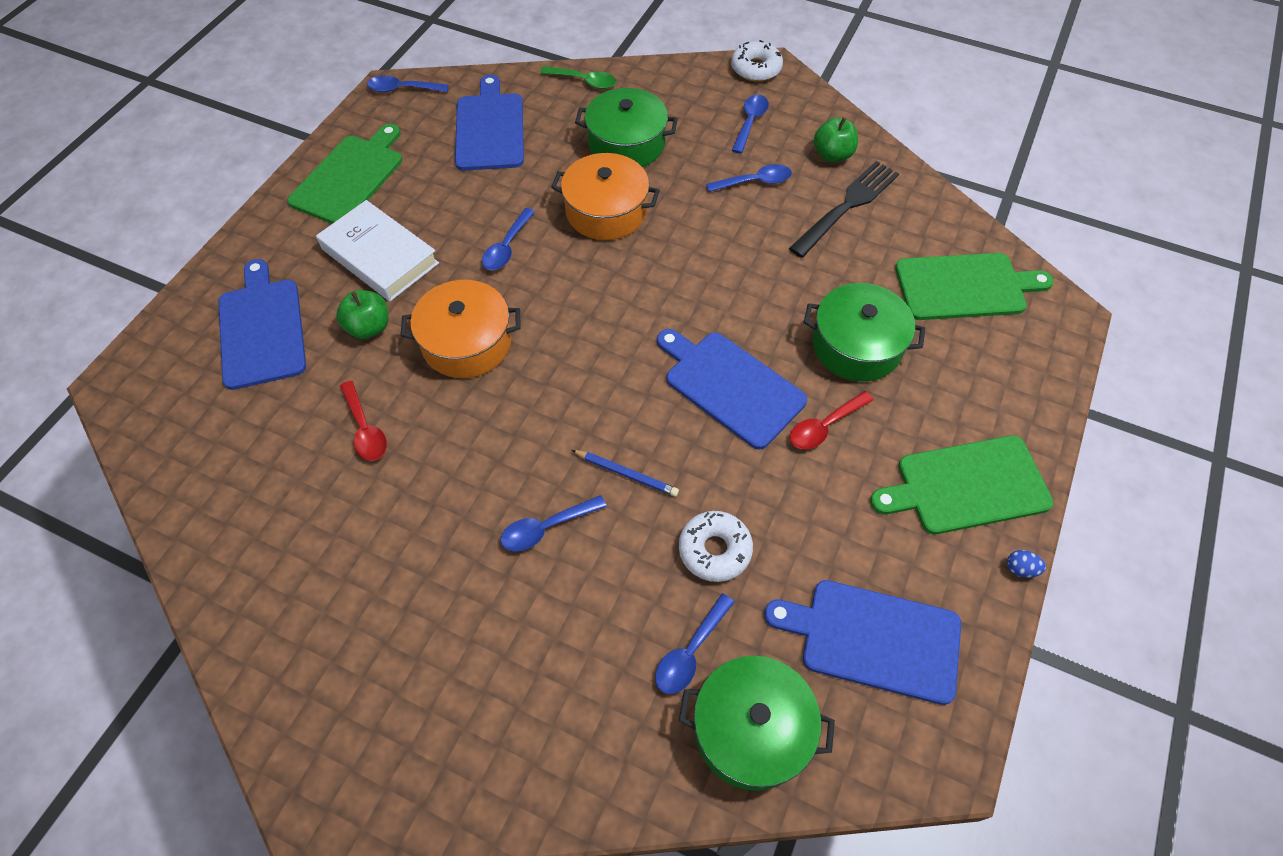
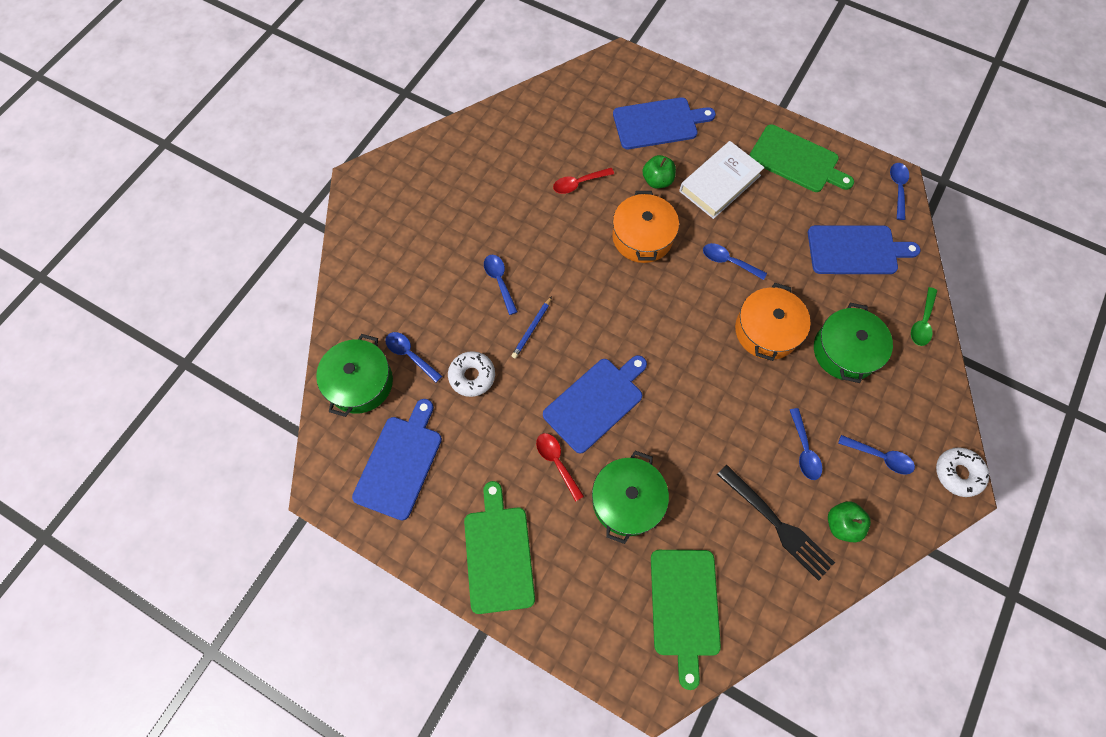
camera: 95 degrees right, 10 degrees up
(1020, 569) = (431, 574): blue egg -> none

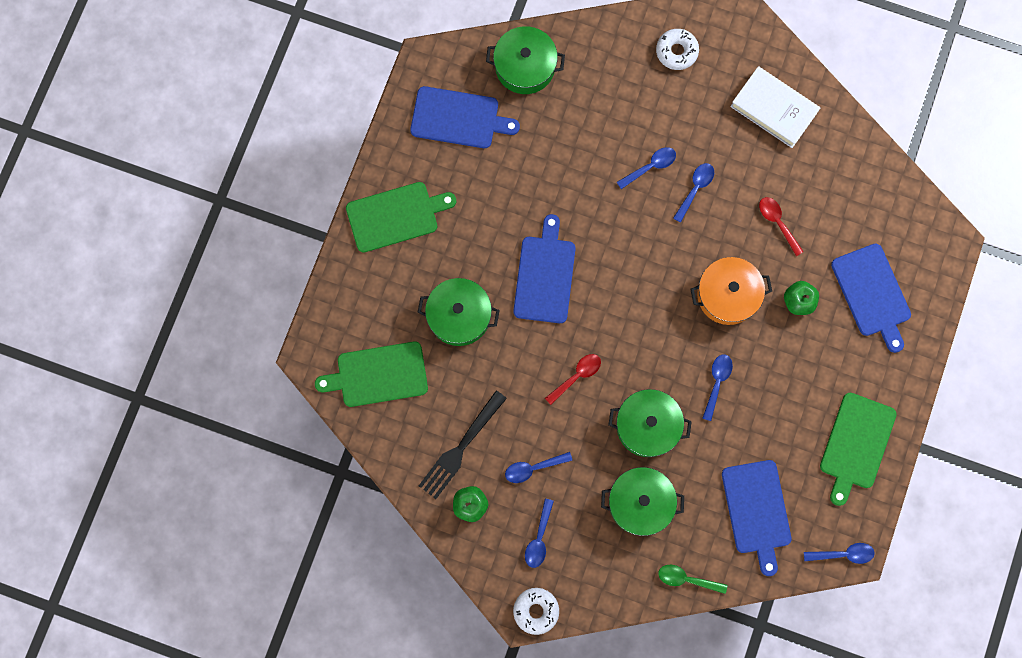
camera: 80 degrees right, 10 degrees up
(410, 355) = (559, 103): blue spoon -> blue spoon (695, 189)
(472, 376) = (549, 161): white donut -> white donut (676, 51)
(532, 329) = (606, 206): blue pencil -> none
(557, 462) = (482, 250): red spoon -> red spoon (576, 376)
(596, 402) = (545, 275): blue cutting board -> blue cutting board turned 120 degrees counterclockwise
(720, 183) = (809, 366): white book -> white book (773, 109)
(766, 330) = (647, 425): orange pot -> green pot

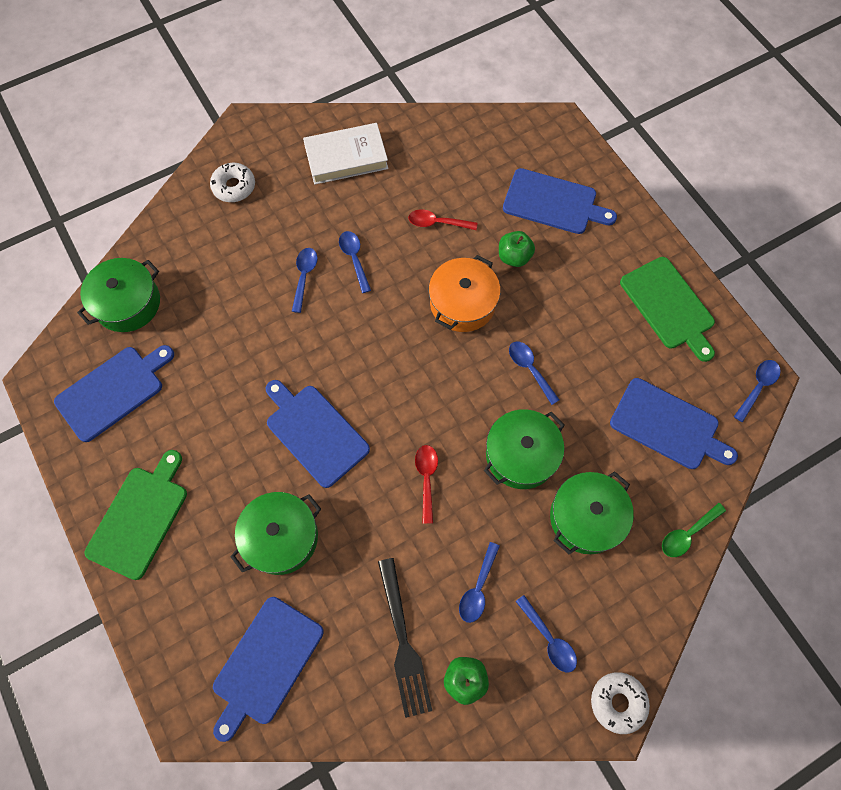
camera: 50 degrees left, 10 degrees down
(378, 375) = (266, 664): green cutting board -> blue cutting board

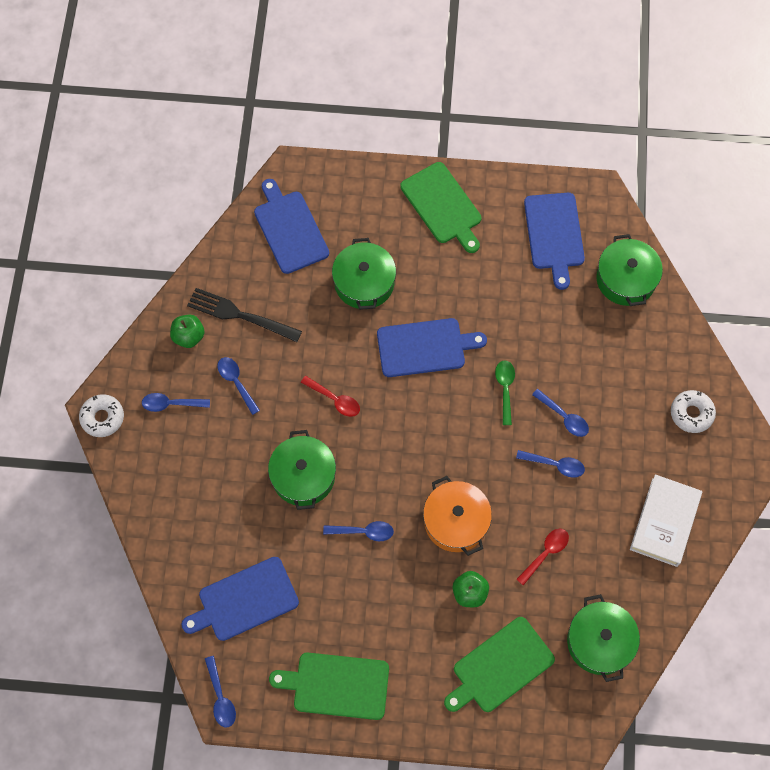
camera: 125 degrees right, 0 degrees up
(553, 202) = (500, 667): blue cutting board -> green cutting board
(586, 517) = (226, 487): green pot -> green pot (599, 642)
(687, 533) = (162, 548): green spoon -> green spoon (505, 389)

